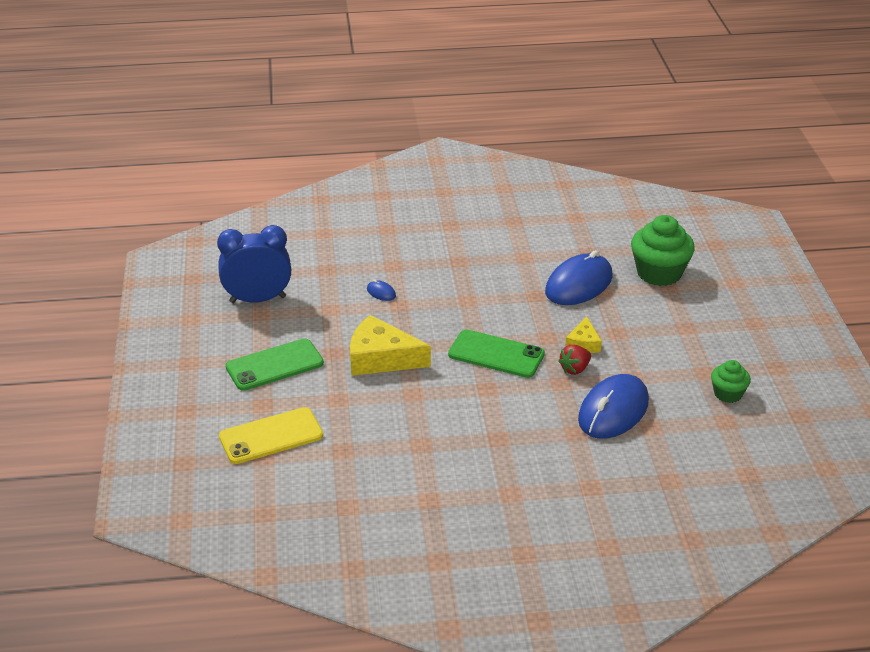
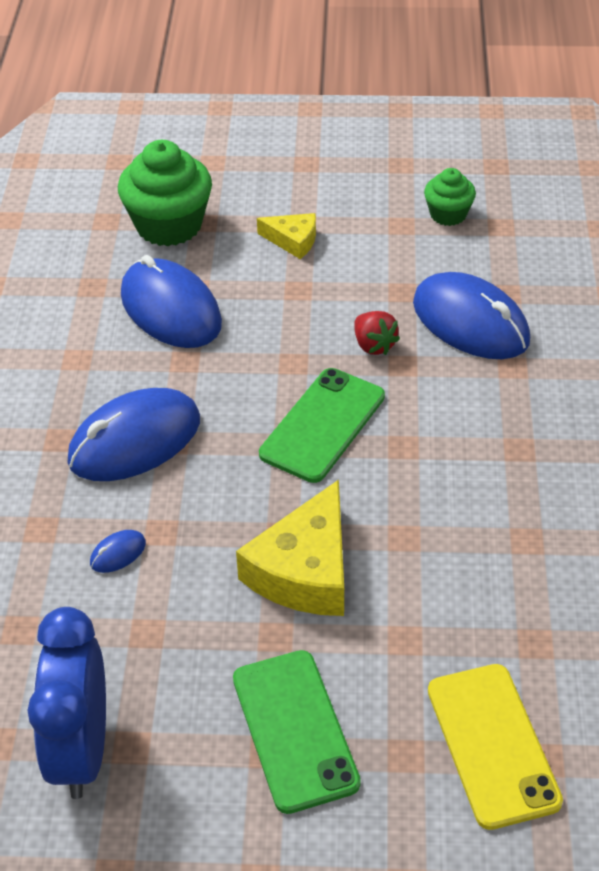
camera: 80 degrees left, 10 degrees up
(464, 286) = (135, 440): none -> blue mouse
(583, 343) = (315, 327): yellow cheese -> yellow cheese (293, 240)

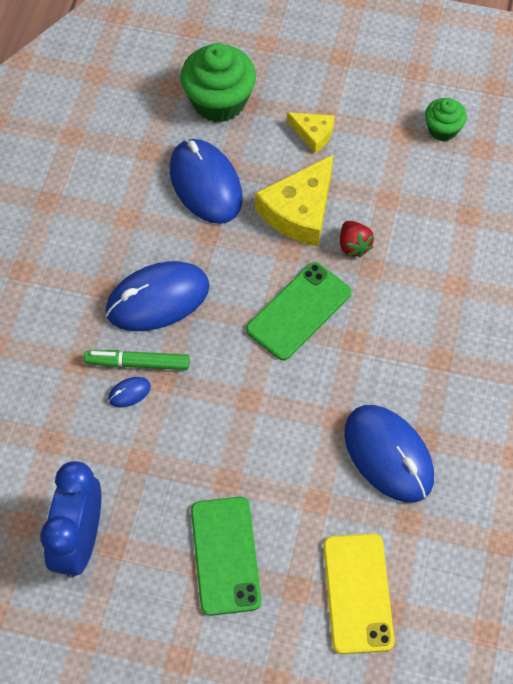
camera: 10 degrees right, 15 degrees up
(122, 517) = (137, 363): none -> green marker
(305, 570) = (259, 432): yellow cheese -> yellow cheese (300, 211)
(470, 322) = (433, 237): blue mouse -> blue mouse (388, 455)

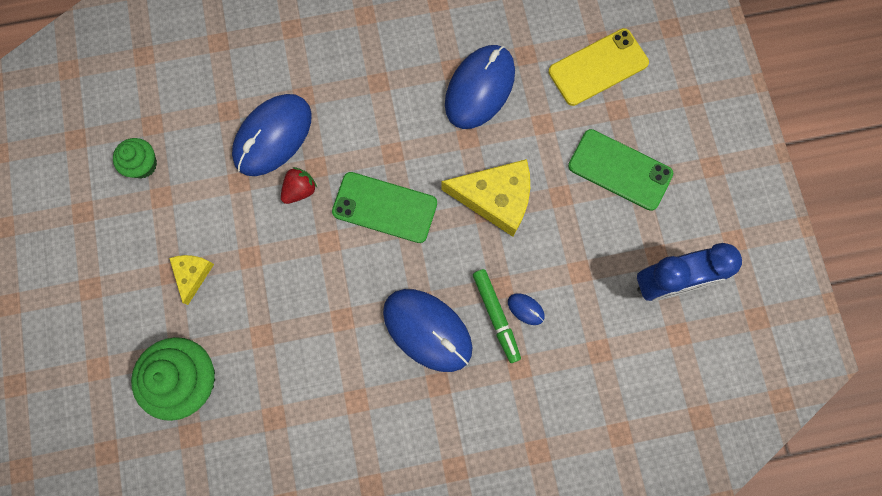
camera: 115 degrees left, 15 degrees up
(205, 184) = (289, 346): blue mouse -> blue mouse (273, 136)
(225, 555) = (620, 170): green phone -> green phone turned 60 degrees clockwise
(300, 211) = (283, 250): yellow cheese -> yellow cheese (495, 198)

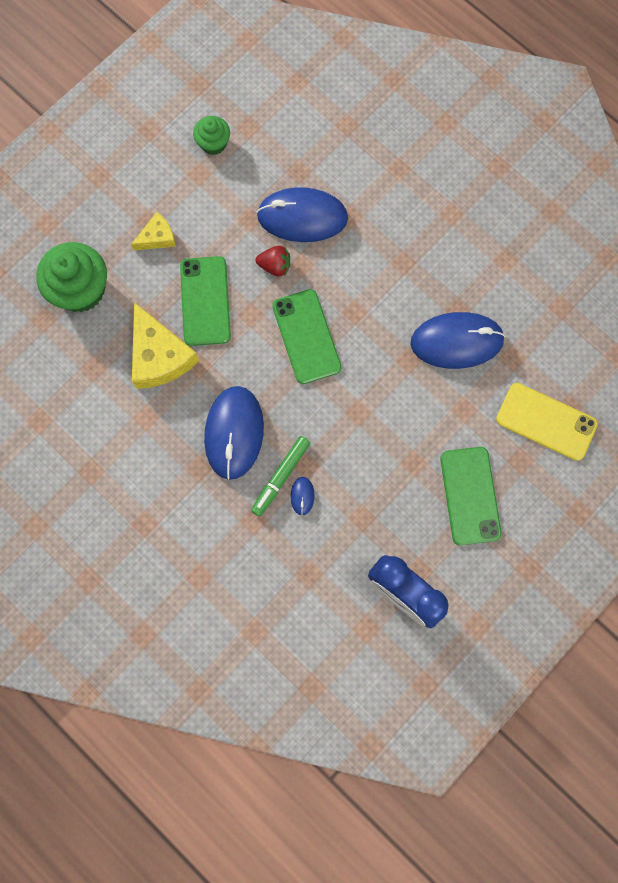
camera: 55 degrees right, 0 degrees up
(286, 273) = (205, 301): none -> green phone
(495, 198) = (374, 414): yellow cheese -> yellow cheese (159, 356)

